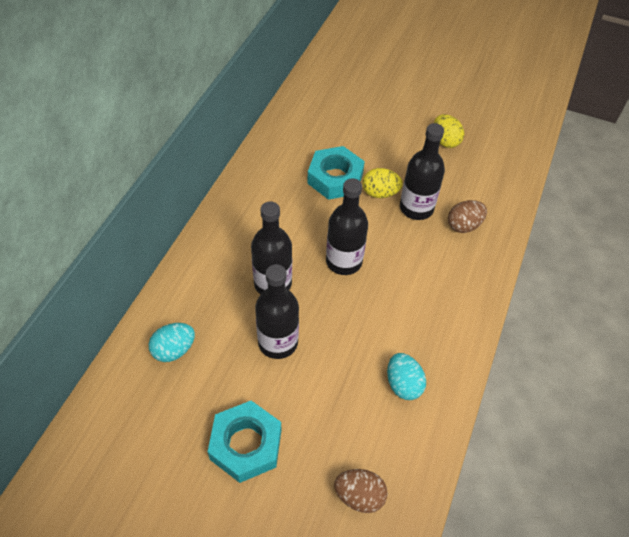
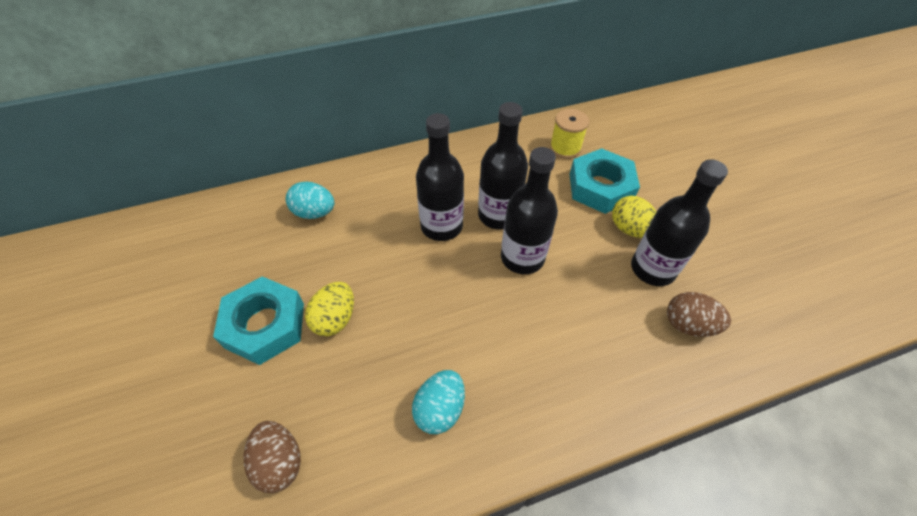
camera: 50 degrees right, 0 degrees up
(278, 342) = (387, 272): black bottle -> black bottle (498, 215)
(284, 166) = (565, 148): none -> yellow spool
(445, 141) = (763, 234): yellow egg -> yellow egg (335, 319)

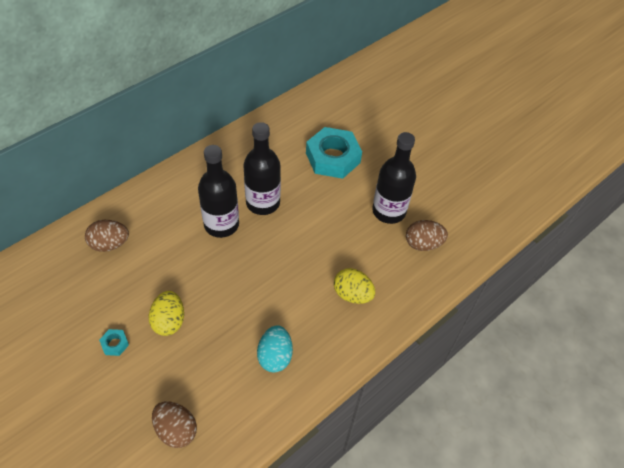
camera: 25 degrees left, 0 degrees up
(265, 325) = (115, 344): turquoise nut -> turquoise nut, size x0.40
(314, 212) = (110, 244): turquoise egg -> brown egg
(522, 257) = (293, 231): black bottle -> none
(565, 148) = (295, 131): yellow spool -> none
(630, 229) = (364, 185): yellow egg -> yellow egg (352, 294)

